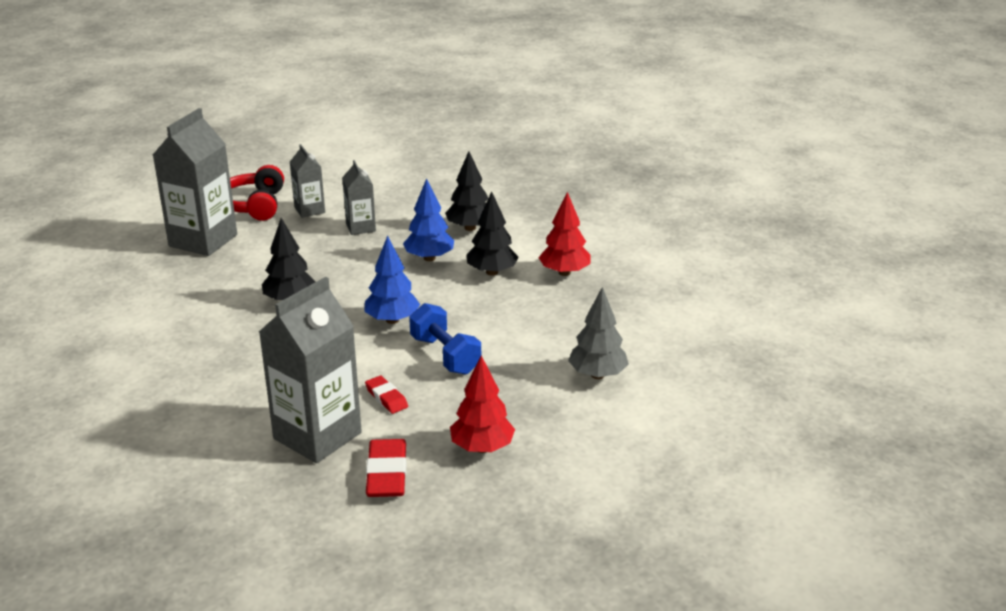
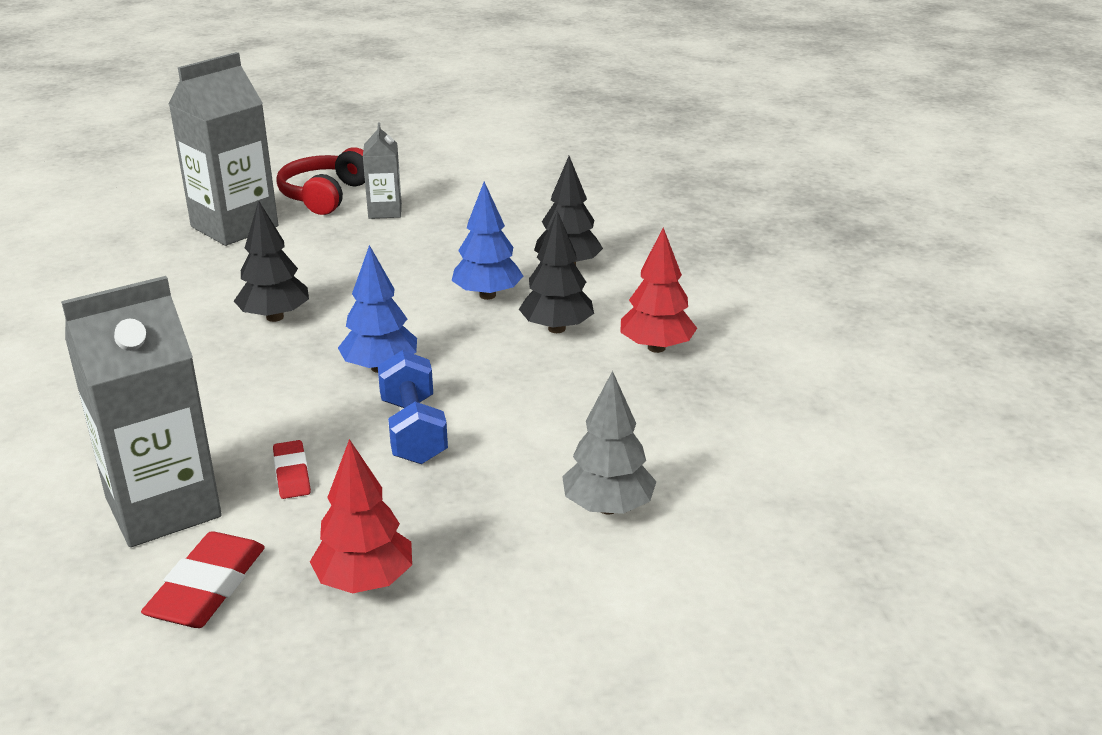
camera: 20 degrees right, 0 degrees up
(360, 227) = (430, 242): grey carton -> none

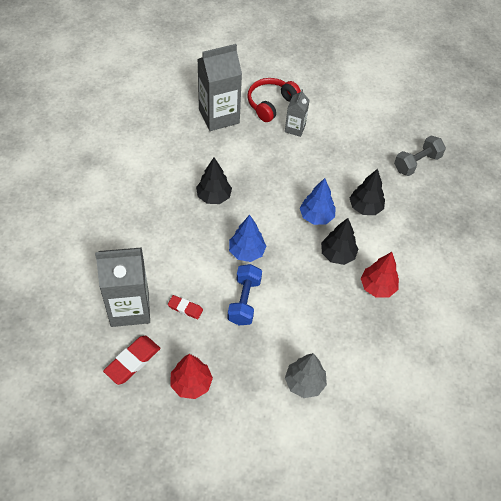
camera: 20 degrees right, 25 degrees up
(292, 474) = (185, 308): red eraser -> red eraser turned 75 degrees counterclockwise
(619, 203) = (416, 163): none -> grey dumbbell

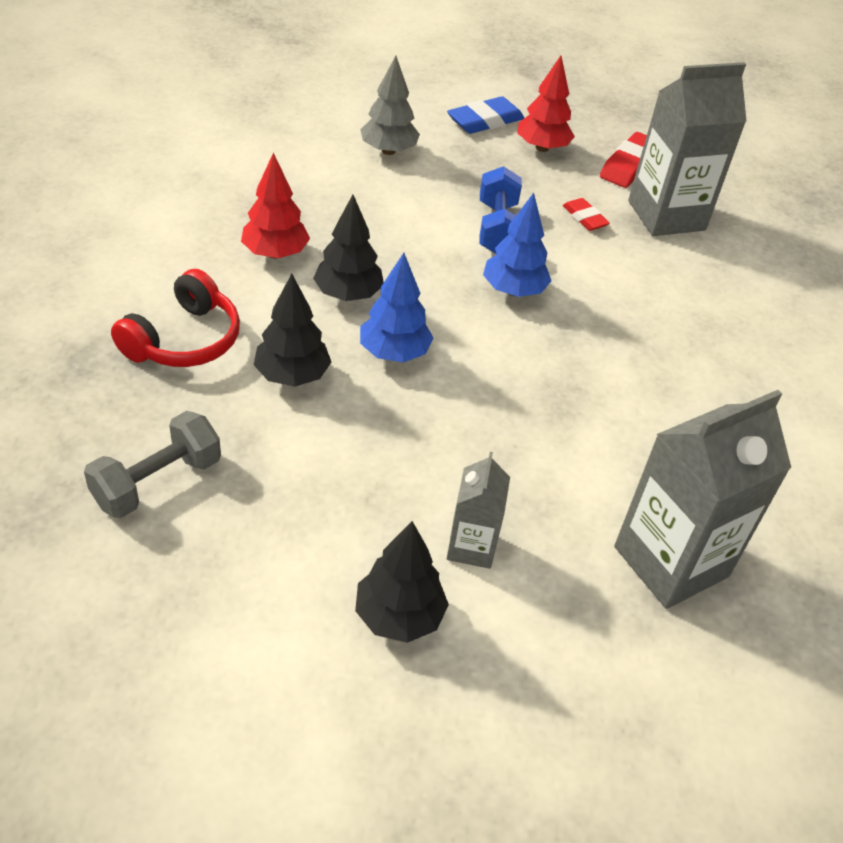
camera: 170 degrees right, 10 degrees down
(185, 308) = (584, 218): red eraser -> red eraser turned 45 degrees clockwise
(214, 196) = (606, 375): black tree -> black tree (399, 616)
(226, 419) = (485, 121): none -> blue eraser
(271, 104) = (550, 615): red headphones -> red headphones (184, 340)

